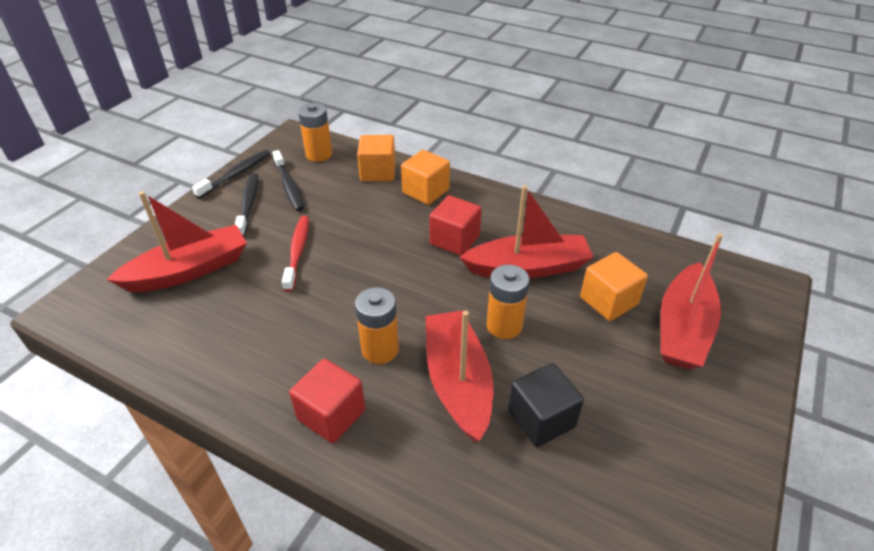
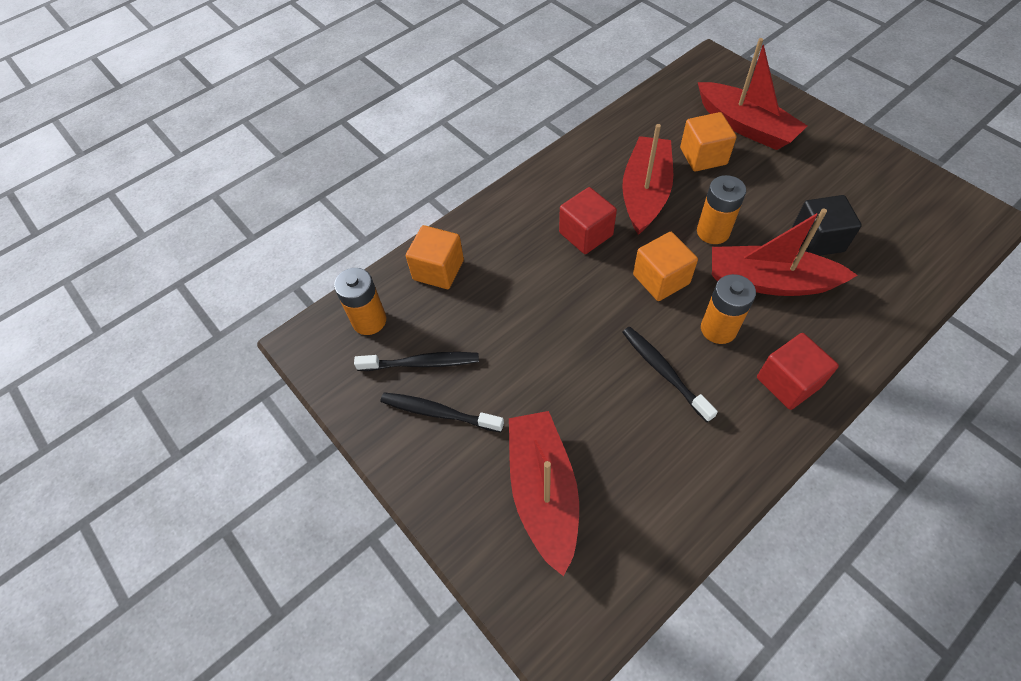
camera: 65 degrees left, 15 degrees up
(236, 174) = (364, 420): black toothbrush -> black toothbrush (664, 372)
(297, 252) = (552, 374): red toothbrush -> none
(425, 191) = (495, 236): orange cube -> orange cube (661, 279)

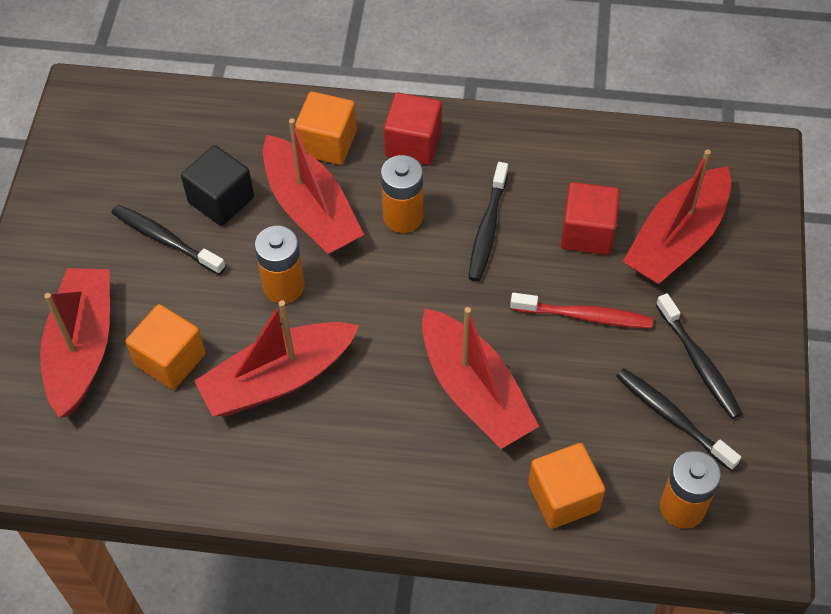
camera: 135 degrees left, 0 degrees up
(539, 374) = (584, 316): none -> red toothbrush
(545, 275) = (474, 391): none -> red boat
(586, 234) = (387, 394): red cube -> red cube (587, 232)
(661, 279) = (386, 292): orange cube -> orange cube (327, 143)
(802, 196) = (166, 240): none -> black toothbrush

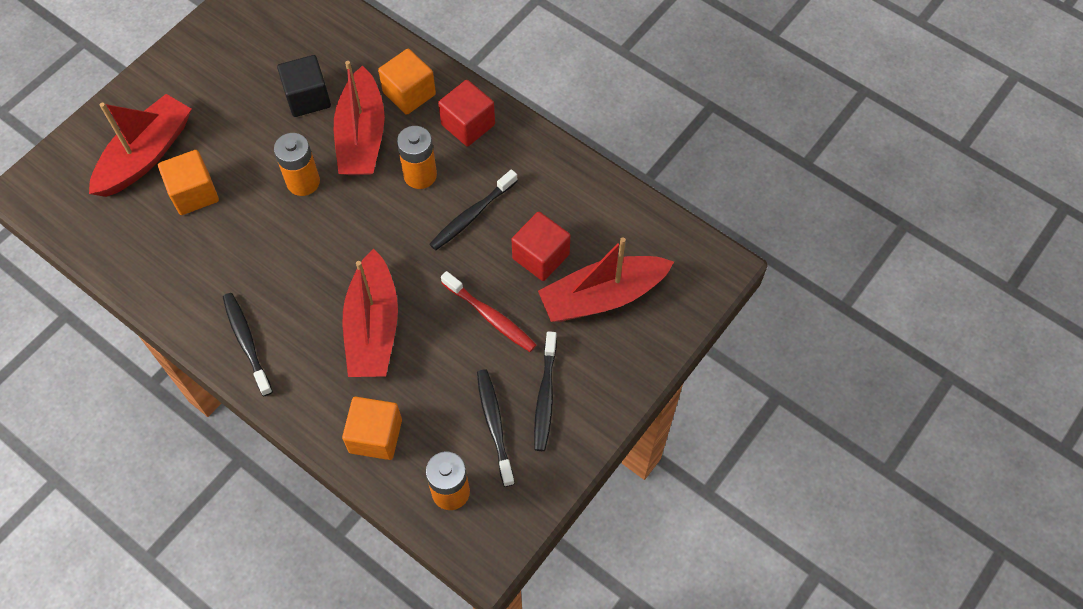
camera: 30 degrees right, 5 degrees up
(166, 240) = (251, 108): black toothbrush -> black toothbrush (247, 343)
(278, 379) = (251, 245): red boat -> none

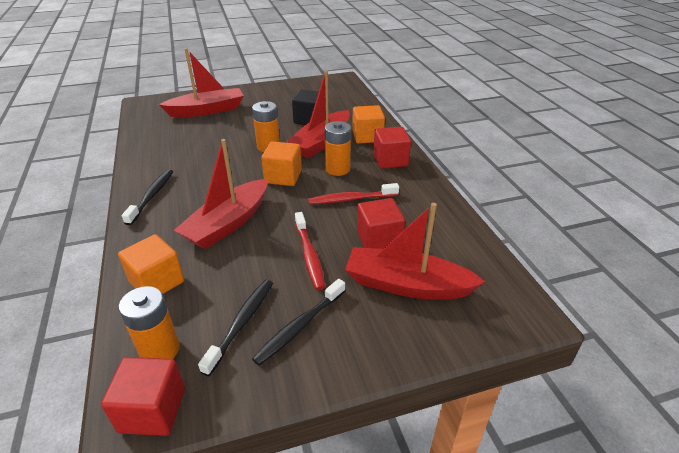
camera: 35 degrees right, 25 degrees down
(194, 193) = (210, 130): orange cube -> orange cube (283, 177)
(472, 215) = (351, 199): black toothbrush -> red toothbrush
(496, 536) = (152, 410): none -> red cube

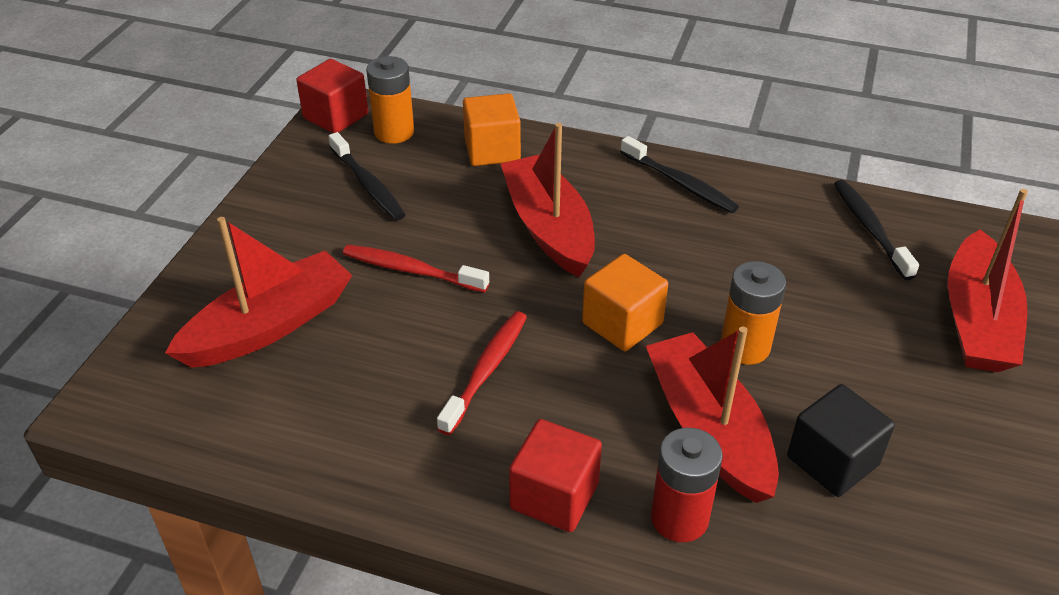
camera: 125 degrees right, 5 degrees up
(300, 326) = (318, 219): black toothbrush -> black toothbrush (870, 229)
(337, 169) = (588, 401): orange battery -> none
(367, 136) = (679, 518): orange cube -> red battery
(379, 239) = (368, 348): red cube -> none

